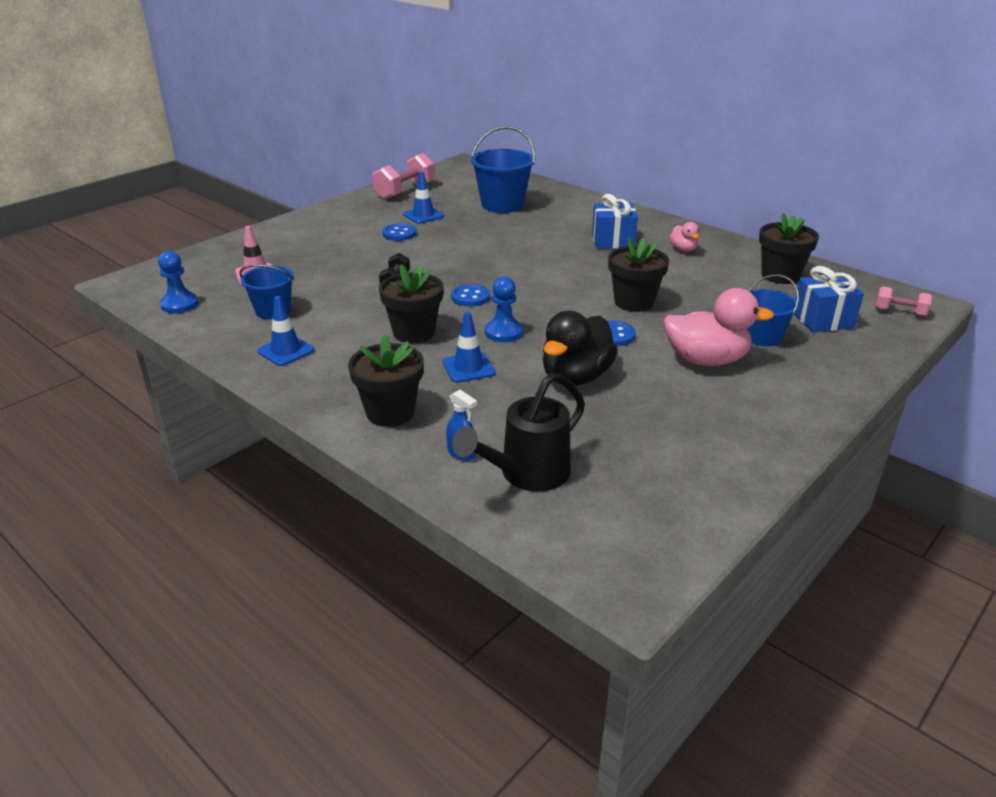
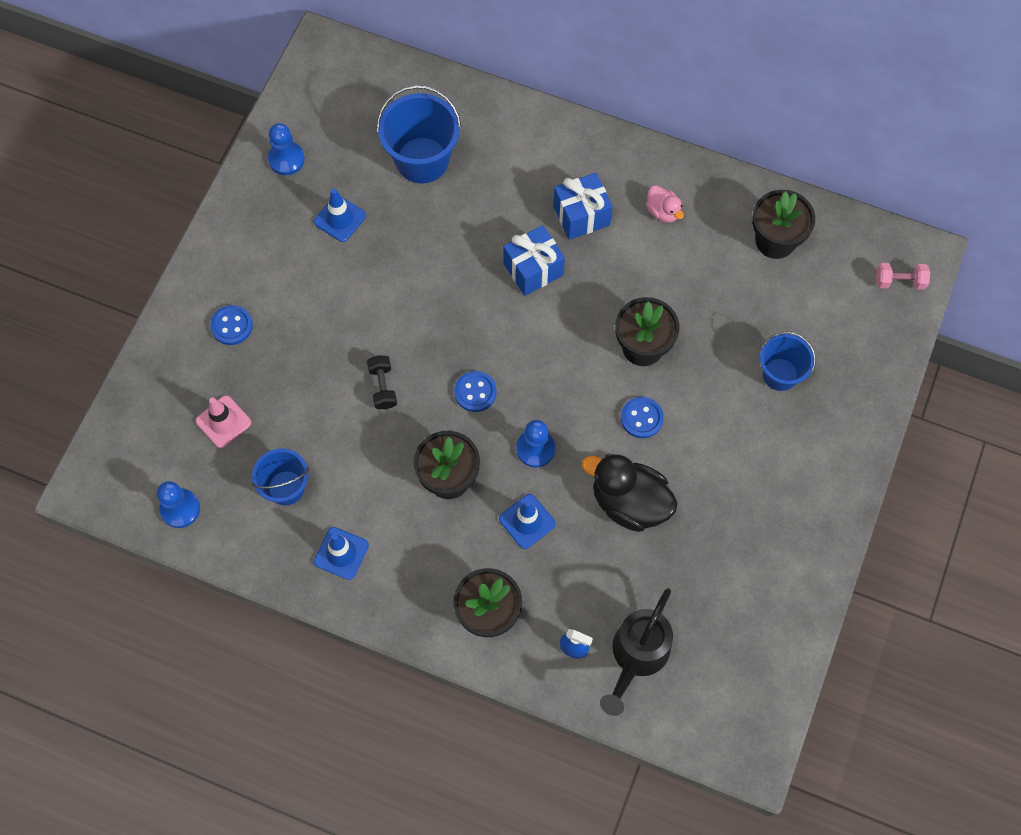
camera: 20 degrees left, 35 degrees up
(399, 234) = (334, 275): blue button -> blue button (232, 326)
(405, 191) = (286, 159): pink dumbbell -> blue pawn
(576, 377) = (629, 502): black duck -> black duck turned 105 degrees clockwise
(706, 360) = (737, 434): pink duck -> none
(822, 320) = (830, 322): blue gift -> blue gift (533, 269)

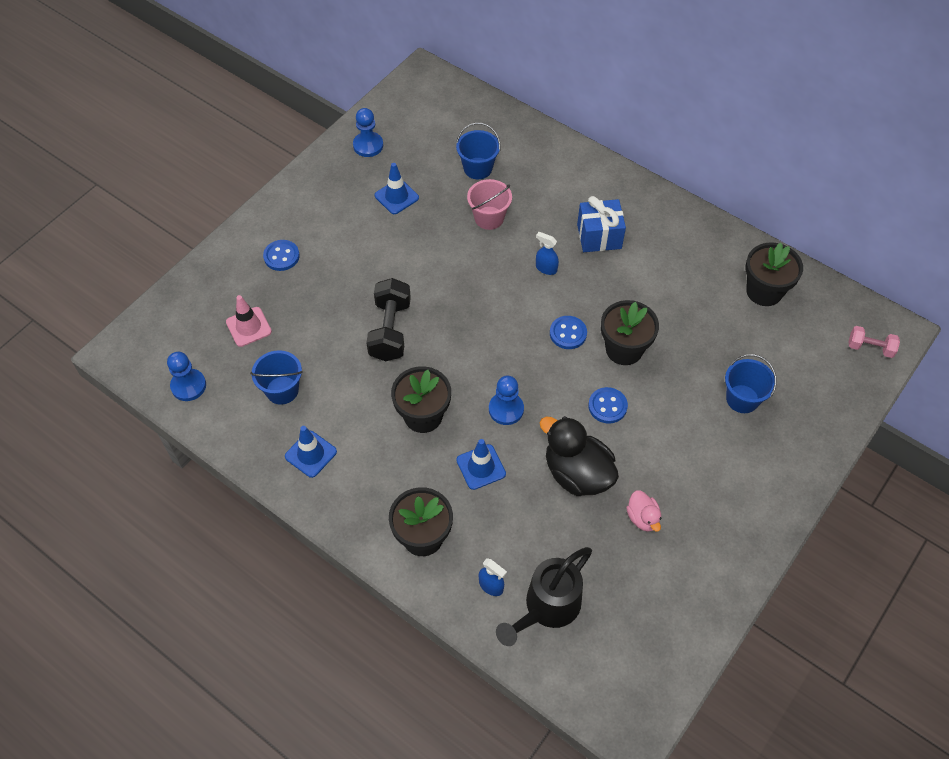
camera: 15 degrees right, 10 degrees down
(383, 387) = (390, 330): black dumbbell -> black dumbbell, size x1.74
(422, 160) = (478, 168): blue bucket -> blue bucket, size x0.63
(452, 221) = (489, 218): none -> pink bucket
(475, 392) = (467, 352): blue button -> blue button (568, 333)
(533, 269) = (546, 268): blue gift -> blue spray bottle
(663, 211) = (670, 248): pink duck -> pink duck (642, 518)

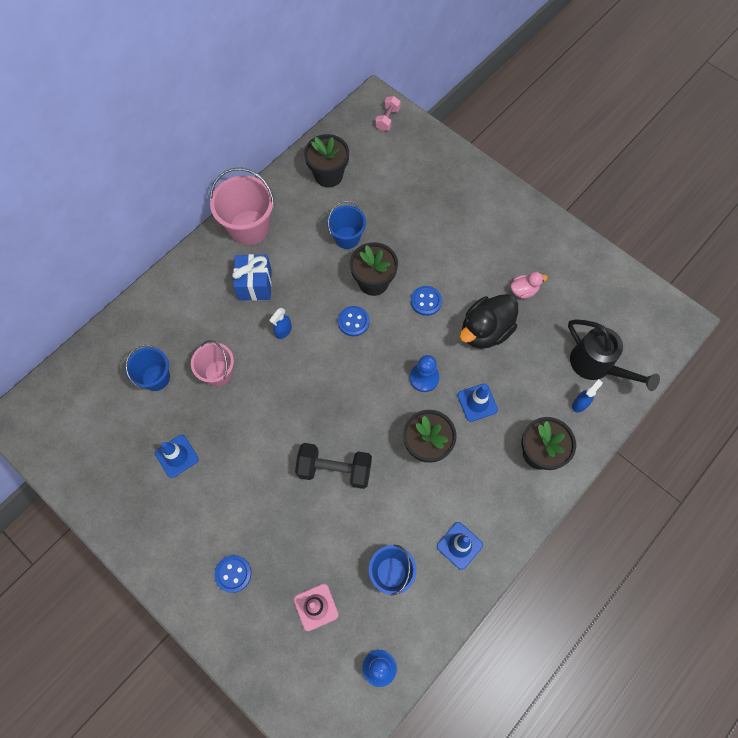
camera: 85 degrees left, 10 degrees up
(368, 145) = (103, 481): blue pawn -> none
(671, 222) = (249, 227): none -> pink bucket
(742, 399) = (425, 208): blue bucket -> blue bucket (347, 237)

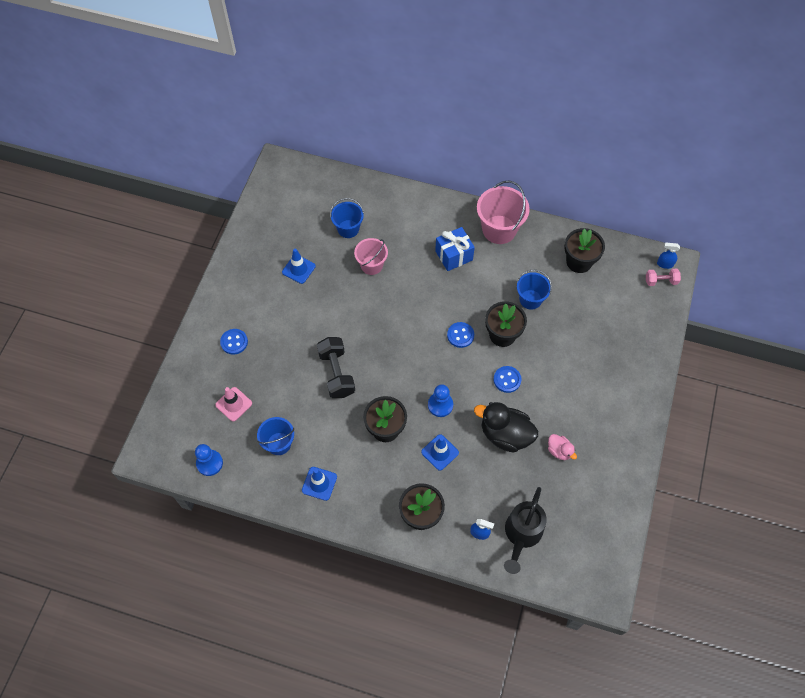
camera: 65 degrees right, 5 degrees down
(283, 331) = (426, 291): blue spray bottle -> blue spray bottle (664, 264)

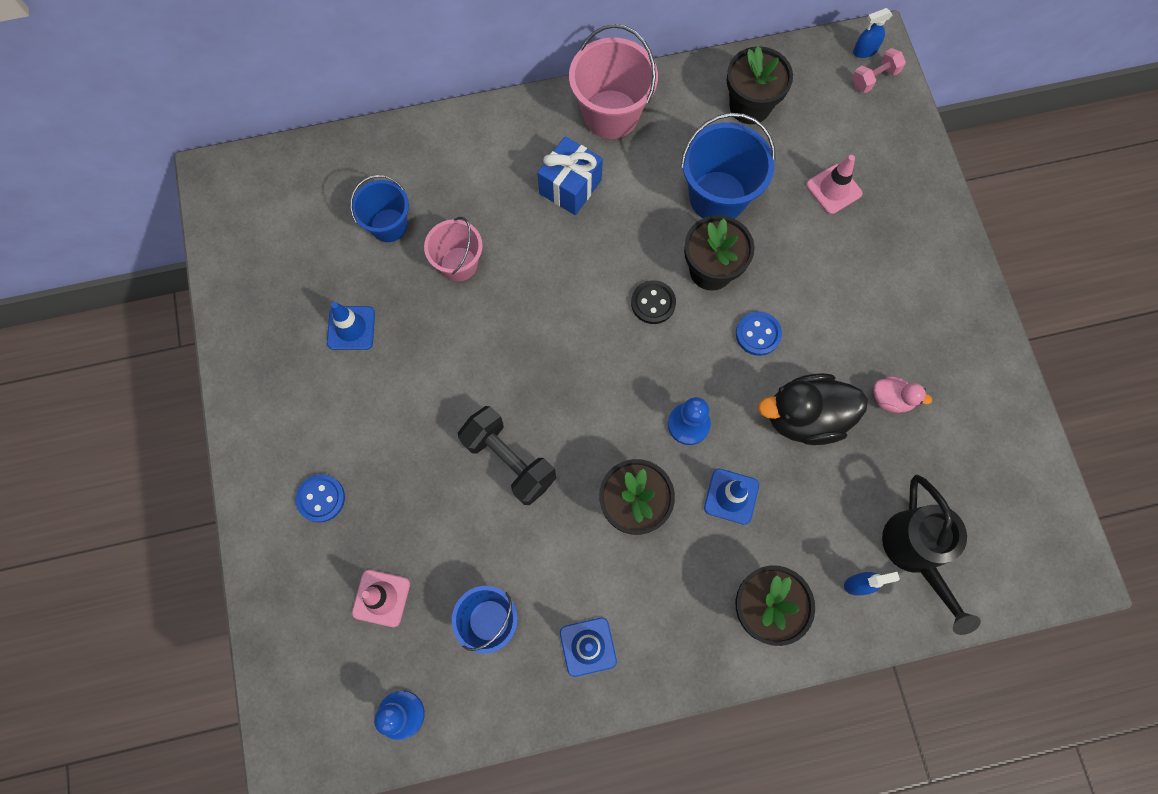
camera: 30 degrees left, 10 degrees up
(460, 335) = (653, 303): blue button -> black button
(530, 299) = (717, 197): blue bucket -> blue bucket, size x1.58
(598, 327) = (833, 189): none -> pink traffic cone

